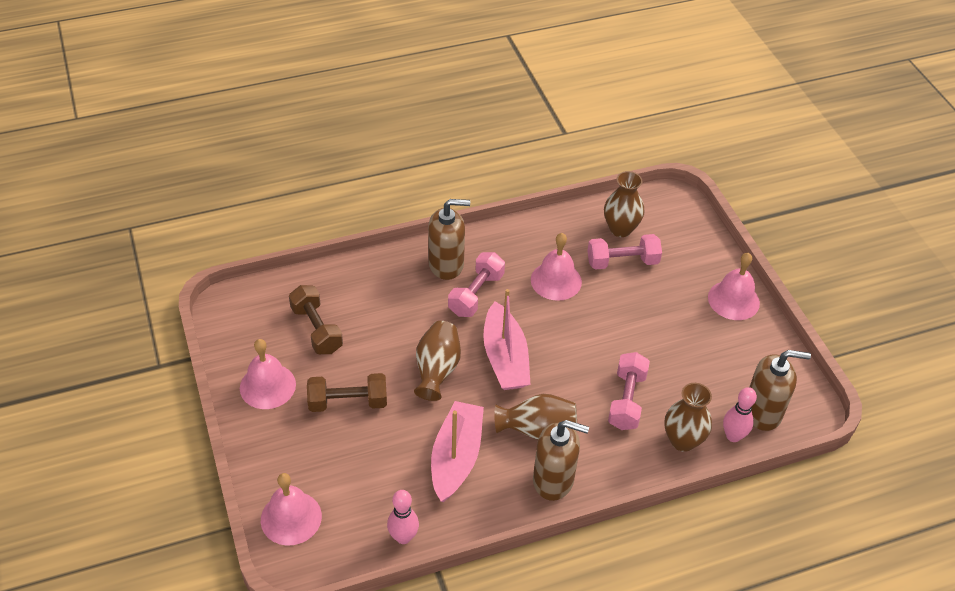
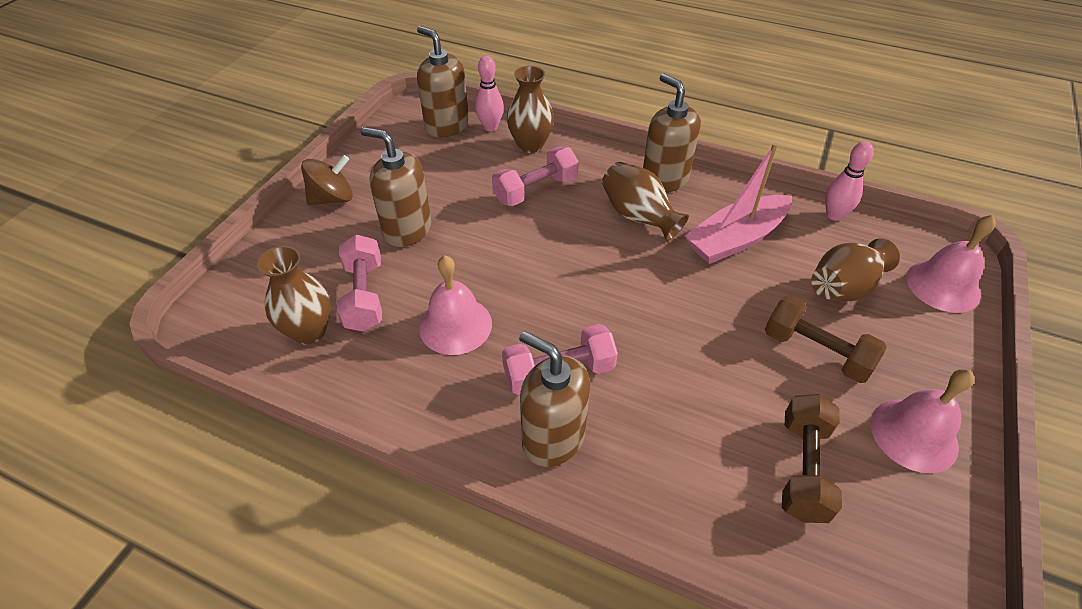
camera: 135 degrees left, 0 degrees up
(437, 370) = (686, 321): brown vase -> brown vase (843, 288)
(505, 358) = (602, 287): pink boat -> none
(622, 262) = (364, 296): pink dumbbell -> pink dumbbell turned 45 degrees clockwise
(660, 313) = (407, 230): none -> brown soap dispenser
(733, 300) = (332, 198): pink bell -> brown spinning top

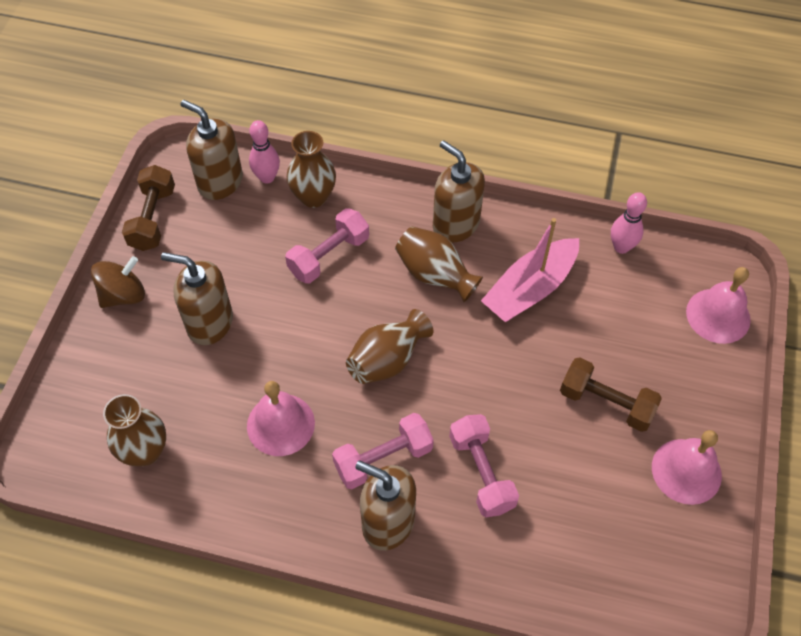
camera: 10 degrees left, 10 degrees up
(364, 296) = (187, 406): pink dumbbell -> pink dumbbell (481, 473)
(803, 468) = (597, 516): brown dumbbell -> brown dumbbell (153, 218)
(843, 288) = (630, 331): brown vase -> brown vase (387, 360)

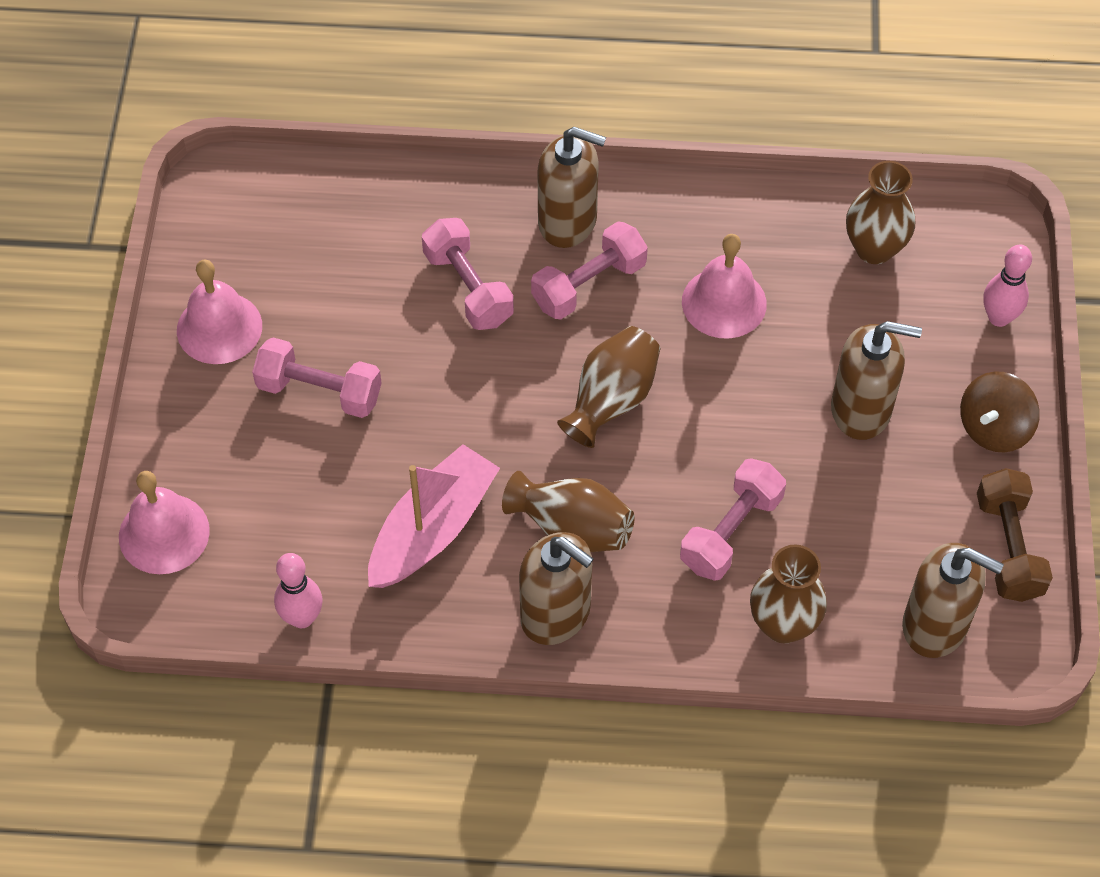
camera: 170 degrees right, 0 degrees up
(267, 177) = (866, 646): pink bowling pin -> pink bowling pin (999, 317)
(606, 403) = (319, 391): brown dumbbell -> pink dumbbell

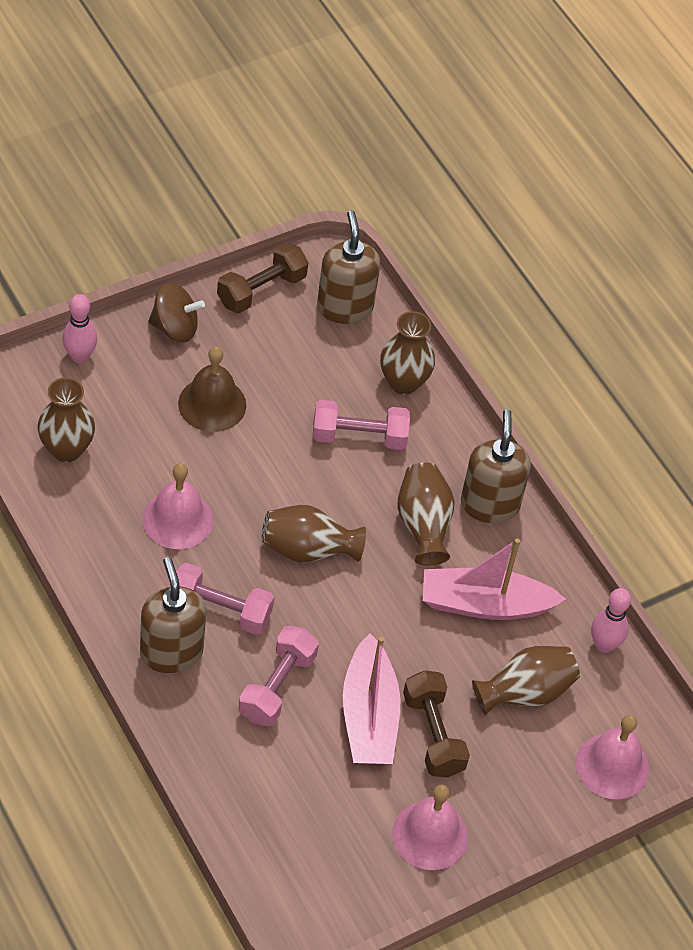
camera: 130 degrees left, 5 degrees down
(304, 503) = (525, 692): none -> brown vase
(319, 391) = (433, 734): pink dumbbell -> brown dumbbell
(380, 347) = (369, 716): none -> pink boat
(861, 410) = (212, 404): brown soap dispenser -> brown bell

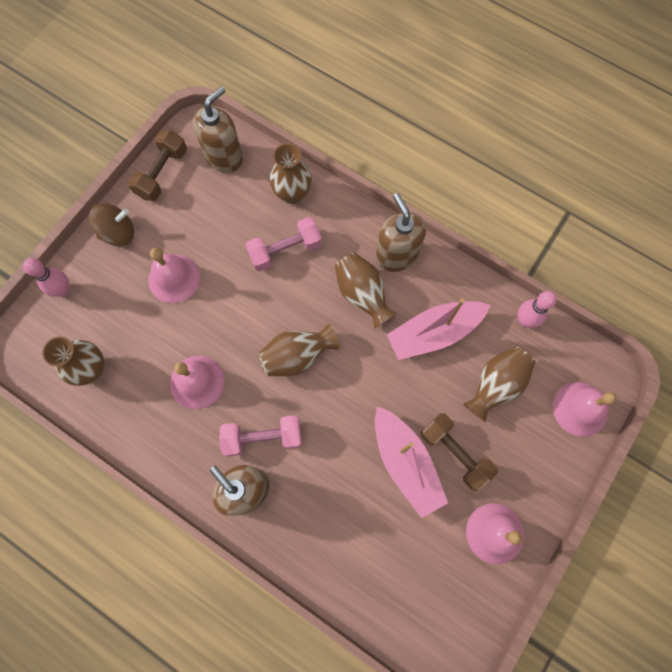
camera: 20 degrees left, 20 degrees up
(212, 404) = (174, 278): brown bell -> pink bell
(277, 686) = (333, 476): pink dumbbell -> none
(345, 307) = (224, 157): brown soap dispenser -> brown soap dispenser turned 75 degrees clockwise

